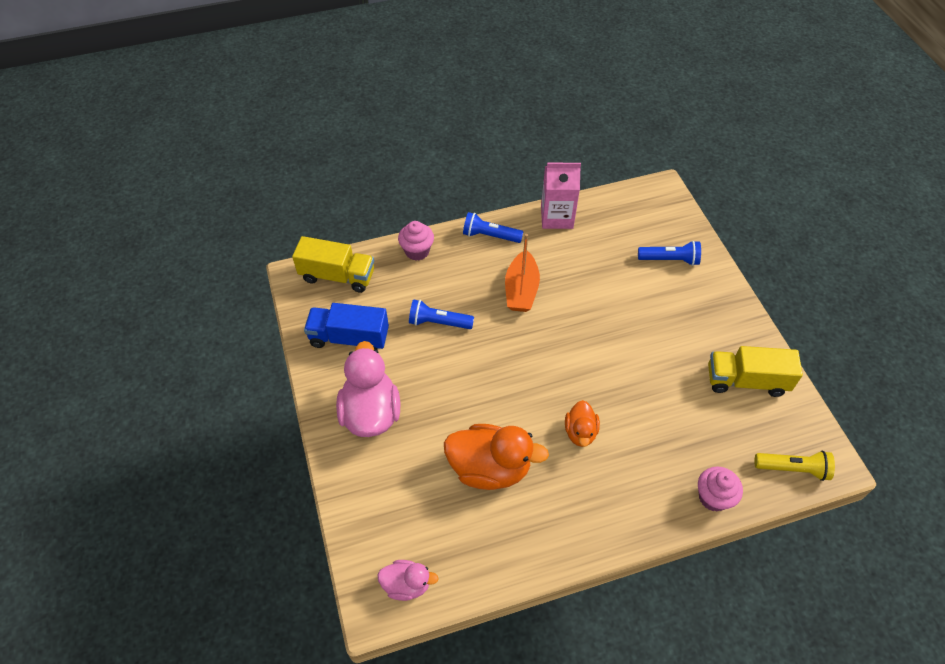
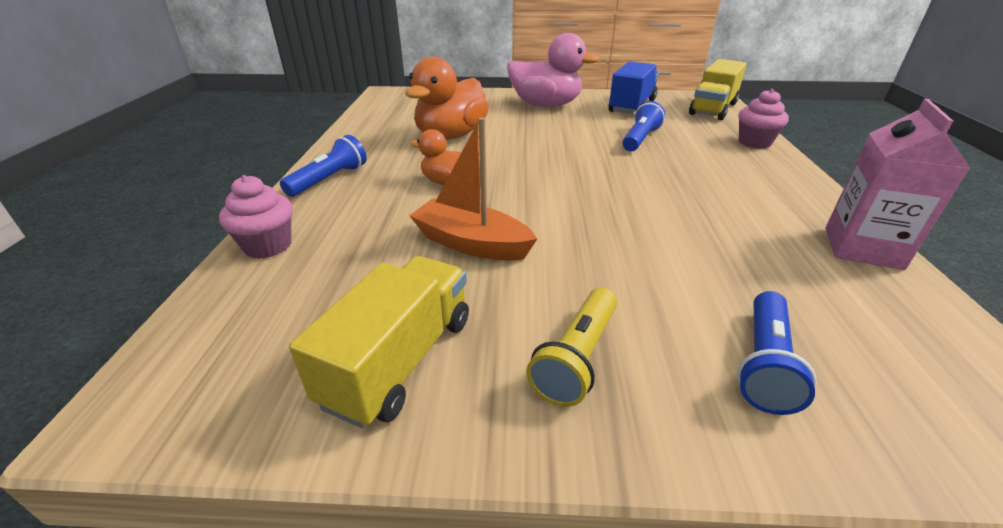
camera: 110 degrees right, 20 degrees down
(407, 584) = (390, 100): pink duck -> none
(490, 236) = (794, 186): blue flashlight -> blue flashlight (329, 180)
(521, 290) = (684, 189): orange boat -> orange boat (471, 243)
(792, 469) = (196, 345): yellow flashlight -> yellow flashlight (577, 358)

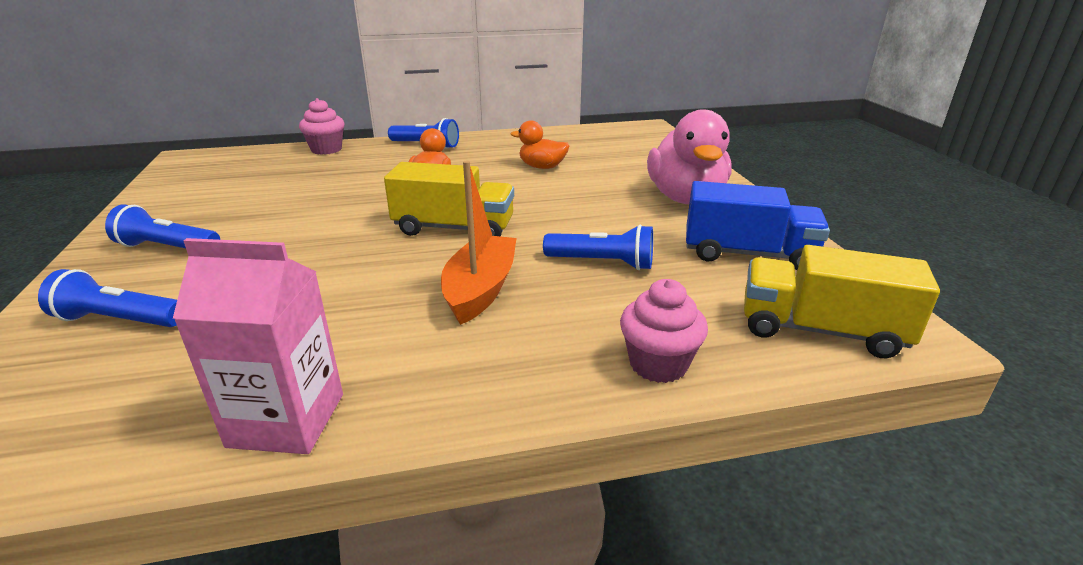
camera: 75 degrees right, 5 degrees down
(400, 360) = (193, 200): yellow truck -> yellow truck (454, 228)
(451, 136) = (542, 167): orange duck -> orange duck, size x0.55
(471, 243) = (323, 201): orange boat -> orange boat (480, 289)
(577, 358) = (168, 248): yellow flashlight -> blue flashlight

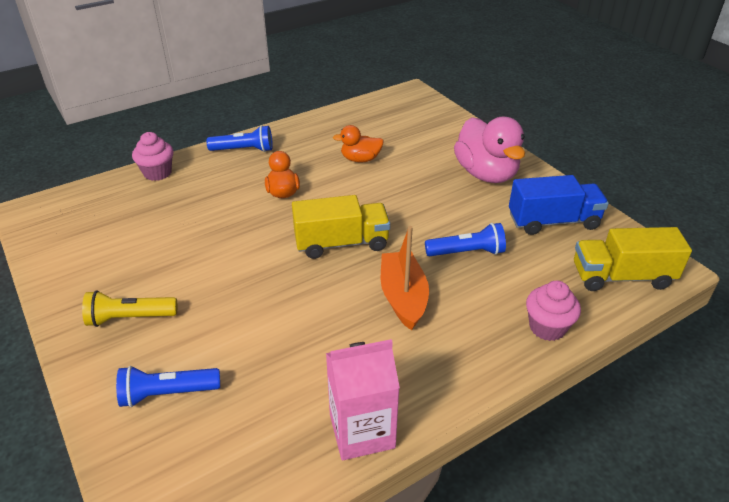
camera: 20 degrees left, 10 degrees up
(168, 248) = (130, 318): blue flashlight -> yellow flashlight

